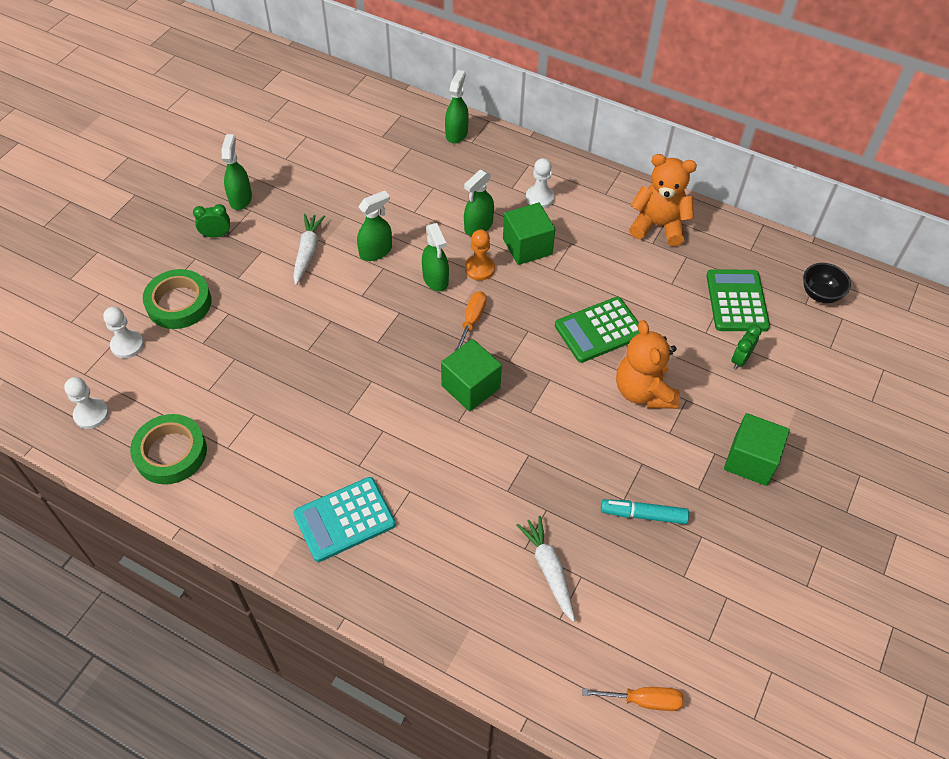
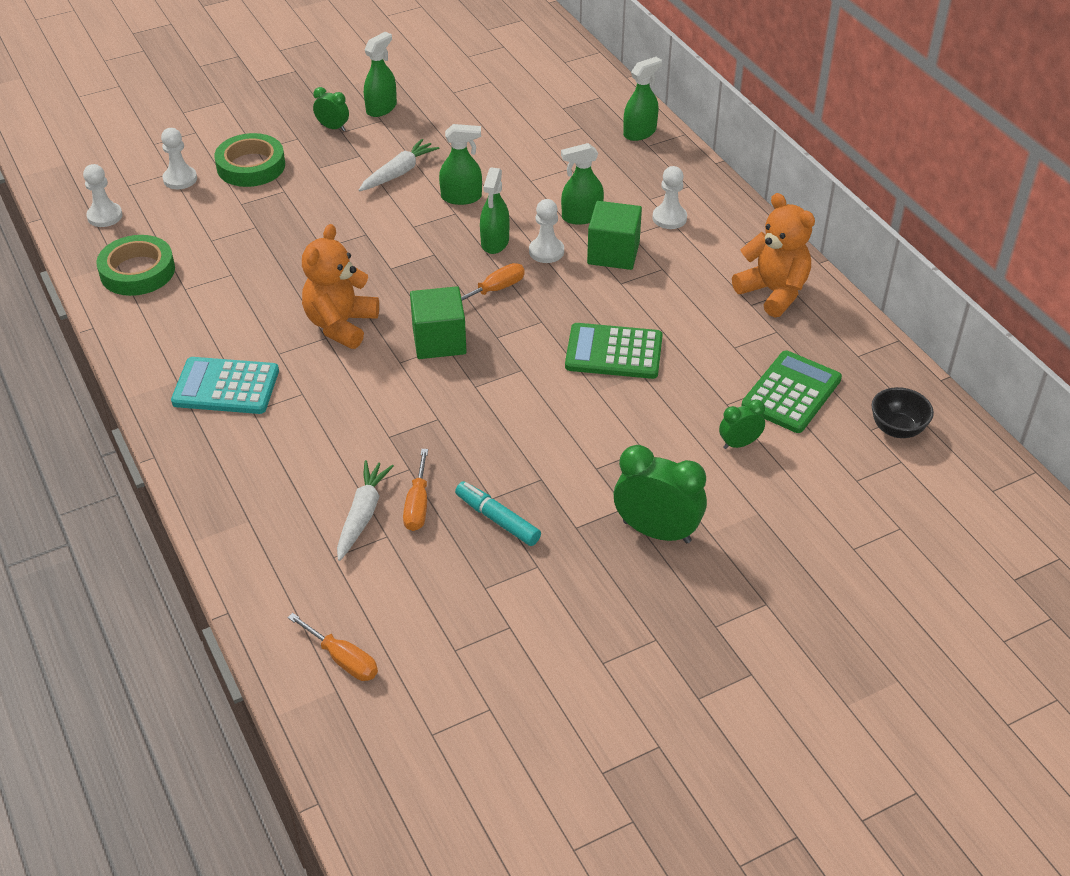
camera: 35 degrees right, 10 degrees down
(479, 269) = (546, 251): orange pawn -> white pawn
(579, 537) = (417, 505): none -> orange screwdriver
(643, 391) = (605, 422): orange teddy bear -> orange teddy bear (341, 325)
(750, 460) = (657, 531): green cube -> green clock

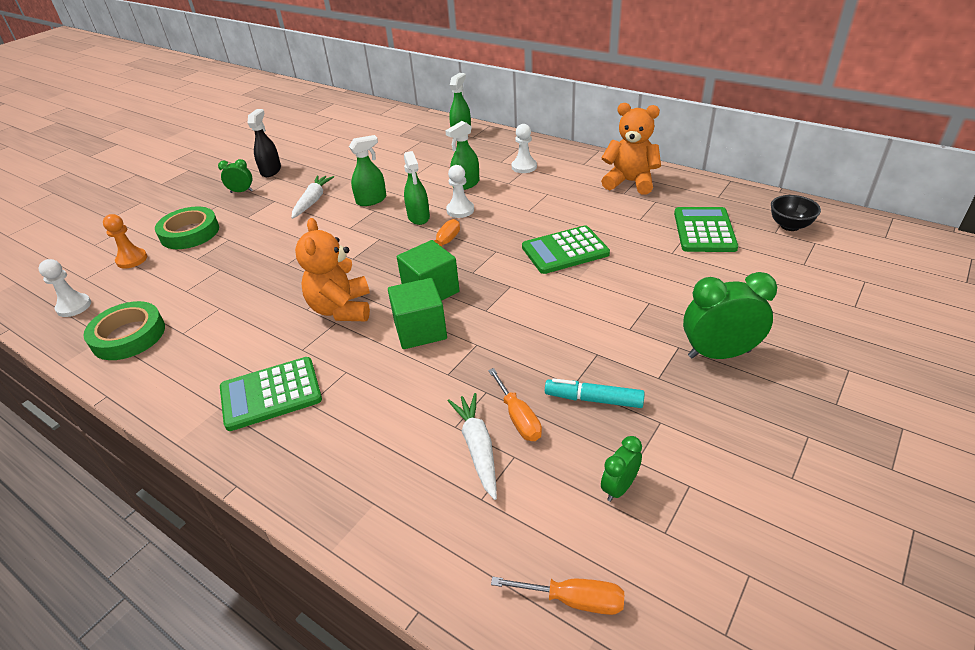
camera: 25 degrees left, 5 degrees down
(180, 179) = (132, 259): white pawn -> orange pawn
(226, 387) = (271, 394): turquoise calculator -> green calculator
(381, 108) = (271, 171): green spray bottle -> black spray bottle
(613, 253) = (507, 196): green cube -> green cube (420, 330)
(739, 444) = (707, 272): green clock -> green clock (619, 488)

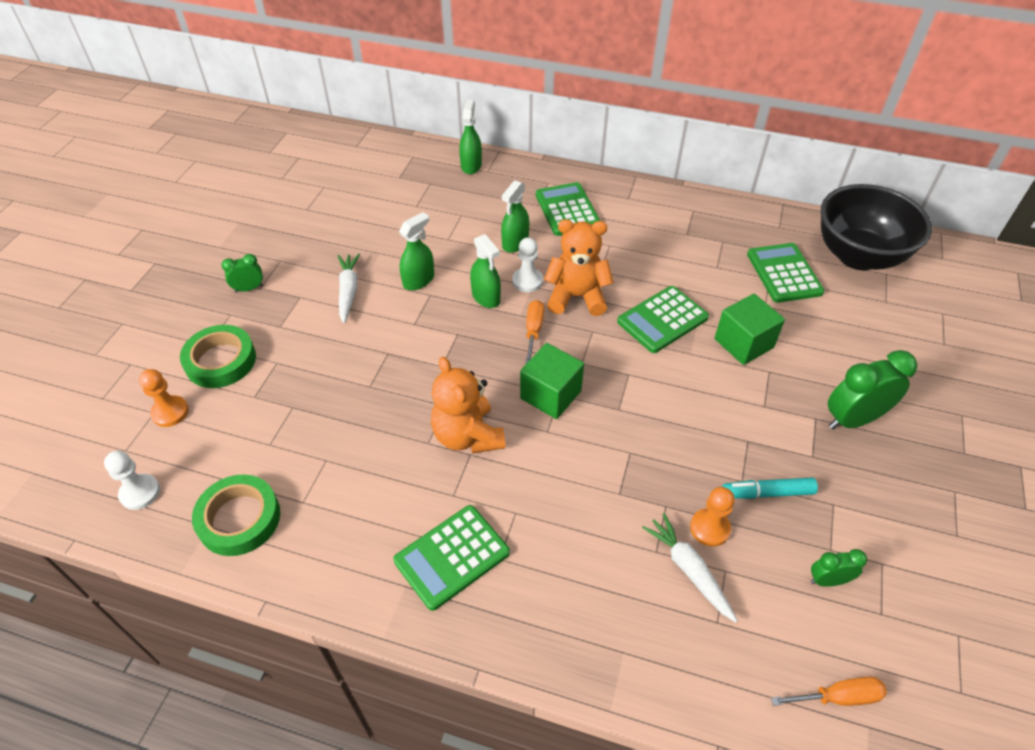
camera: 20 degrees left, 10 degrees up
(271, 171) = (268, 251): black spray bottle -> none
(420, 330) = (565, 447): green cube -> green cube (743, 343)
(518, 418) = (709, 528): orange screwdriver -> orange pawn
(524, 167) = (567, 210): white pawn -> green calculator
(619, 488) = (828, 580): green clock -> green clock turned 60 degrees clockwise
(630, 182) = (687, 218): orange teddy bear -> orange teddy bear (577, 297)
(790, 226) = (858, 256): black bowl -> black bowl, size x2.27

